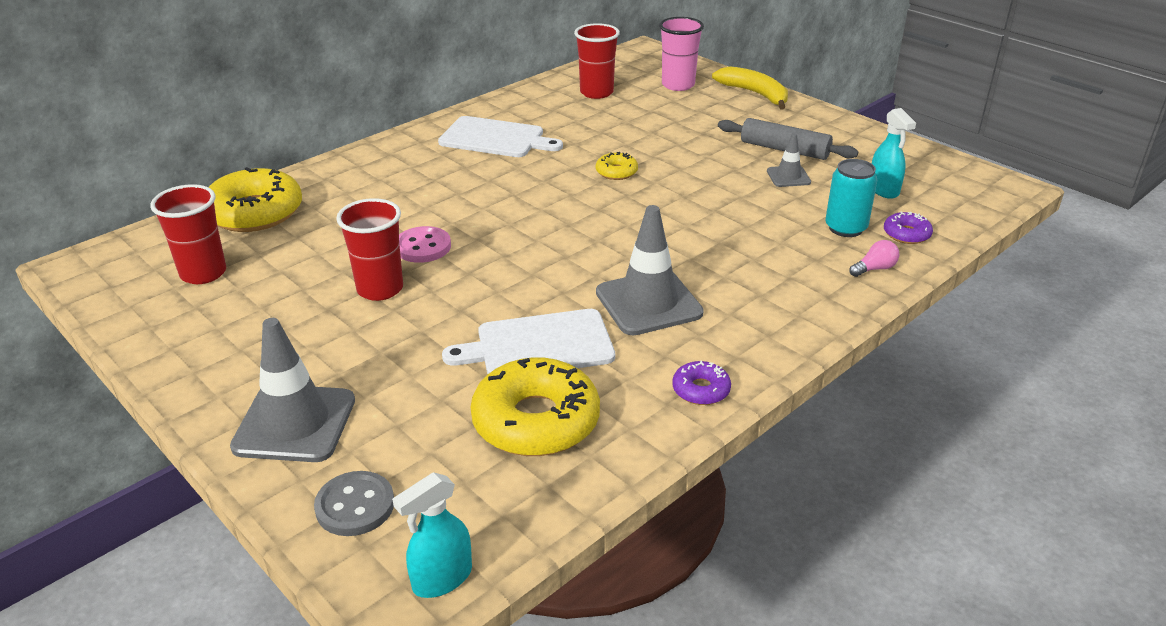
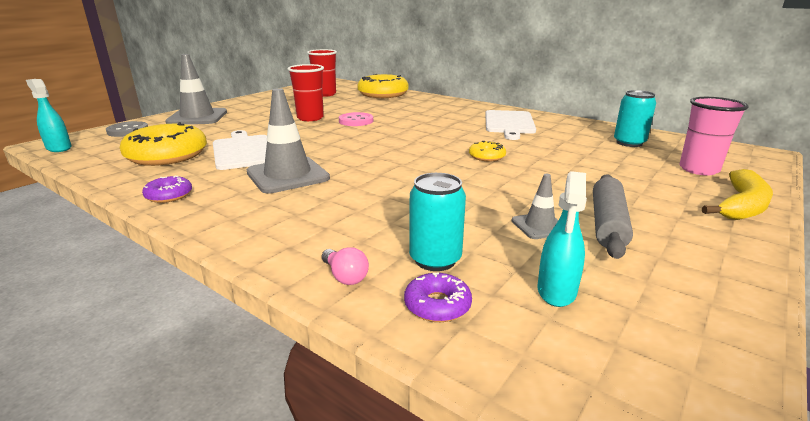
camera: 80 degrees right, 10 degrees down
(596, 92) = (629, 143): red cup -> turquoise can
(883, 190) = (556, 291): turquoise spray bottle -> turquoise spray bottle turned 45 degrees counterclockwise

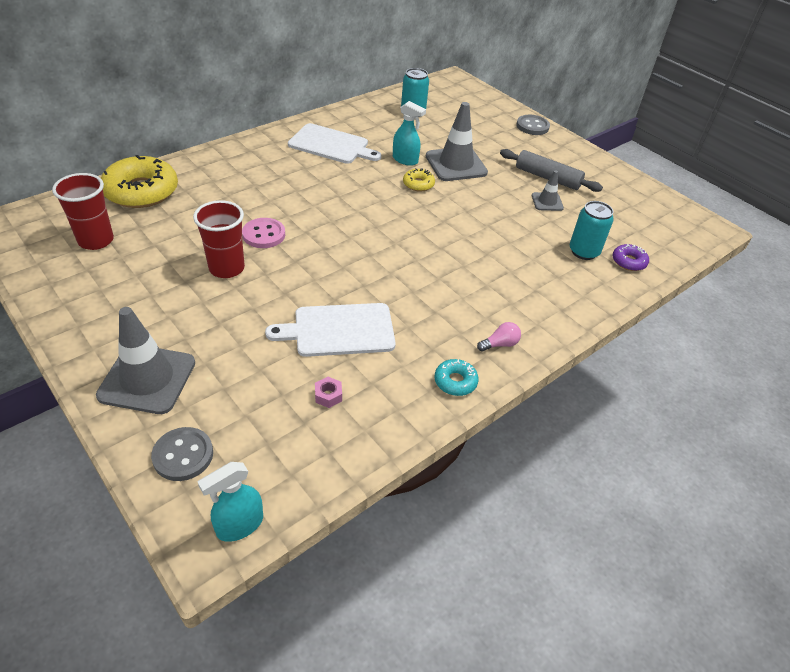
camera: 80 degrees left, 20 degrees up
(167, 155) = (328, 395): yellow donut -> pink nut
(169, 195) = (455, 381): purple donut -> turquoise donut
(288, 175) = (426, 301): grey traffic cone -> grey traffic cone (456, 164)
(345, 276) = (600, 289): pink light bulb -> pink light bulb (500, 344)
(556, 291) = (617, 221): turquoise spray bottle -> turquoise spray bottle (405, 160)
(698, 169) = (475, 112): pink cup -> none
(742, 206) = (532, 126): yellow banana -> grey button

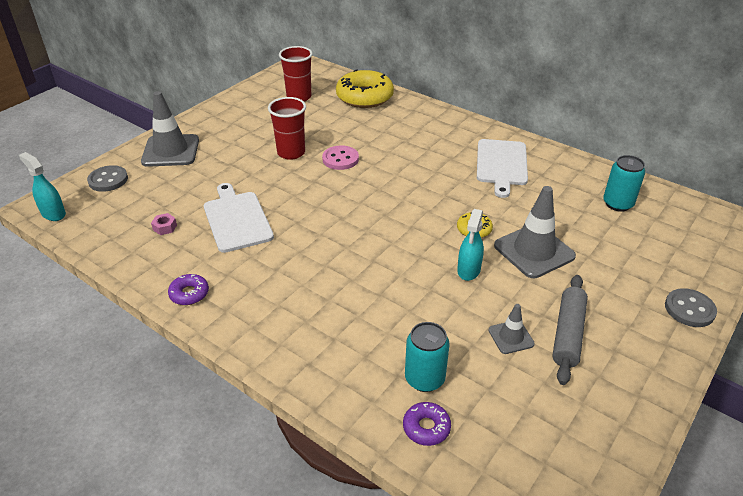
camera: 80 degrees right, 5 degrees down
(405, 160) = (513, 214): turquoise spray bottle -> turquoise spray bottle (468, 270)
(455, 381) = (189, 294): turquoise donut -> purple donut
(500, 344) = (243, 318): pink light bulb -> none

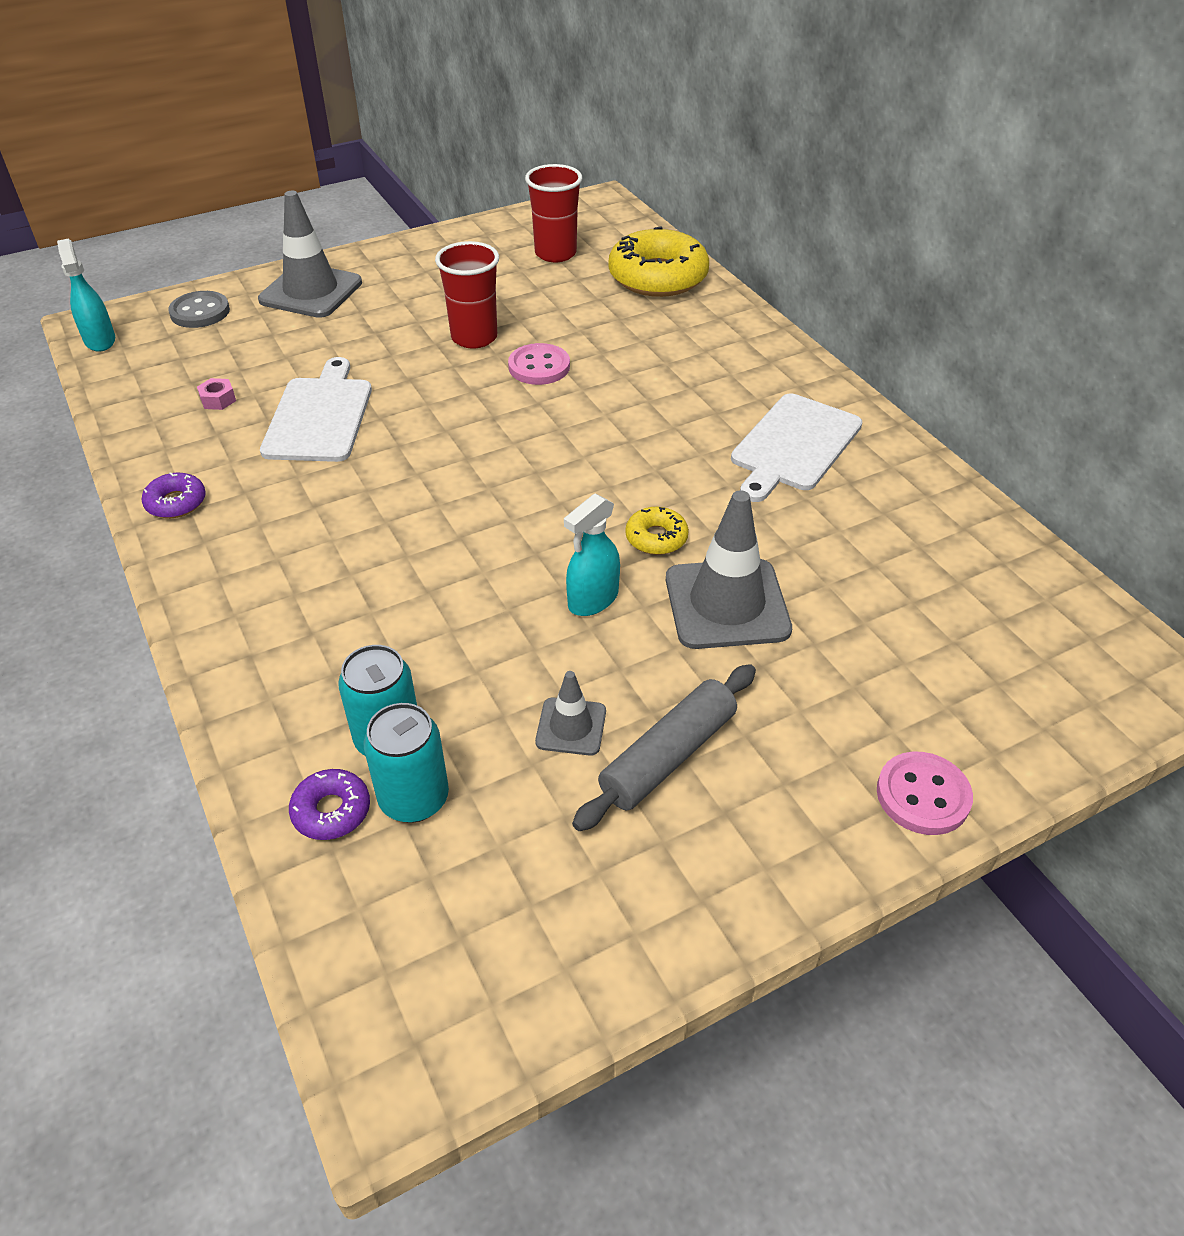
camera: 25 degrees right, 5 degrees up
(617, 204) = (948, 572): turquoise can -> turquoise can (414, 798)
(689, 309) = (923, 795): grey button -> pink button

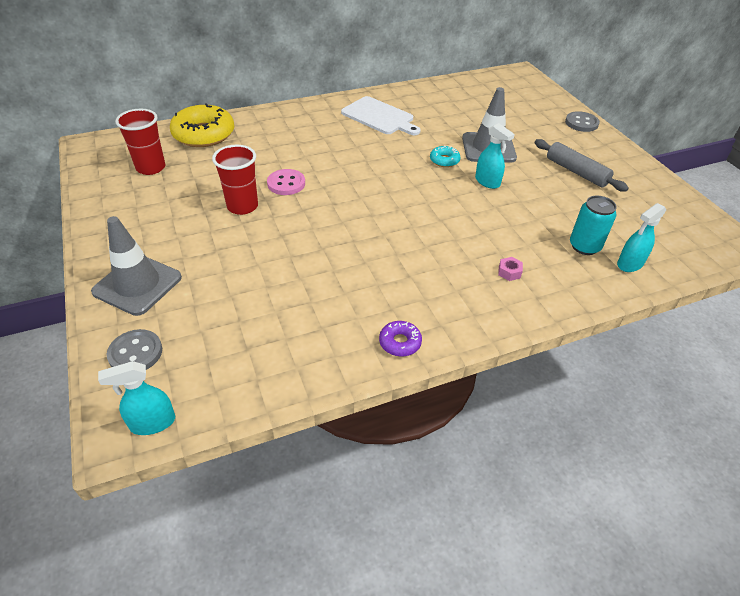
camera: 85 degrees left, 0 degrees up
(218, 400) = (278, 330): pink nut -> pink nut (509, 272)
(319, 416) = (314, 275): white cutting board -> none
(331, 811) = (630, 264): purple donut -> turquoise spray bottle
(414, 798) = (616, 239): turquoise can -> none
(571, 727) = (566, 194): grey traffic cone -> none
(656, 538) = (444, 160): yellow donut -> turquoise donut
(923, 795) = (581, 123): pink button -> grey button

